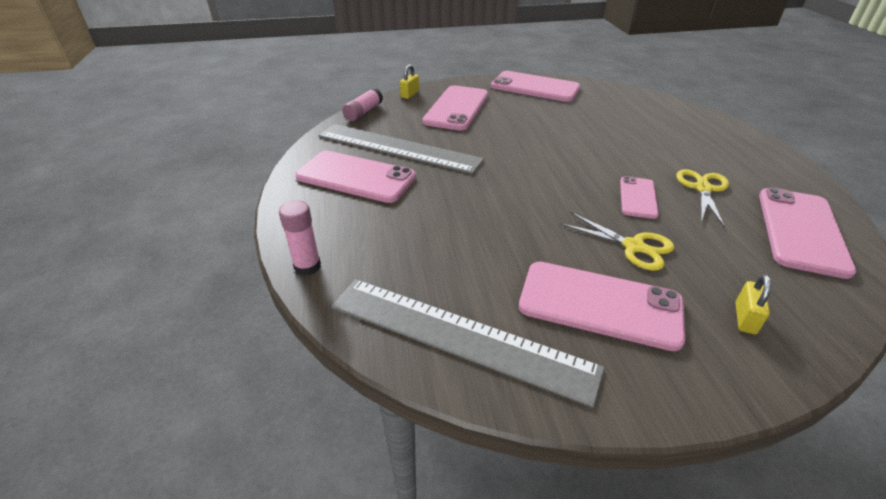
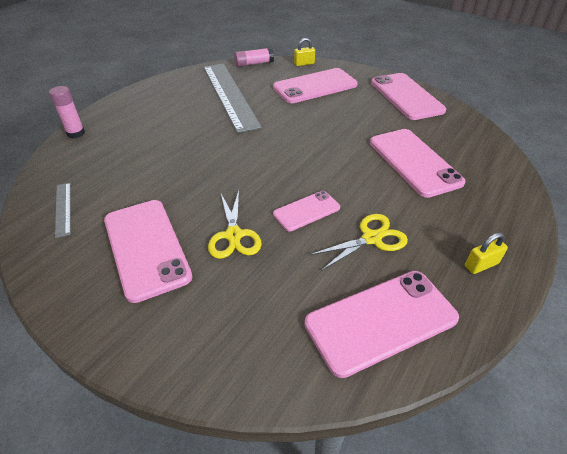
camera: 45 degrees right, 5 degrees up
(356, 177) = (177, 100): pink phone -> pink phone (414, 162)
(459, 336) = (63, 208): grey ruler -> grey ruler, size x0.42
(745, 318) = (201, 324): yellow padlock -> yellow padlock (481, 265)

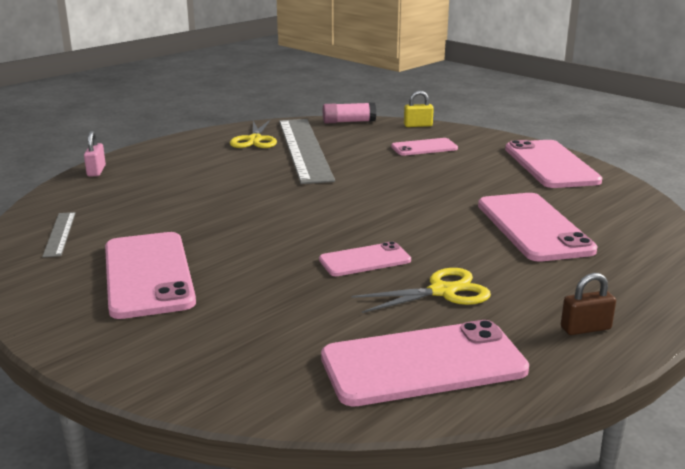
camera: 10 degrees right, 20 degrees down
(76, 133) = (96, 171): pink glue stick -> pink padlock
(234, 235) = (261, 273): yellow scissors -> yellow scissors (255, 140)
(315, 86) = (424, 148): pink phone -> pink phone, size x0.56
(481, 265) = (585, 328): yellow padlock -> brown padlock

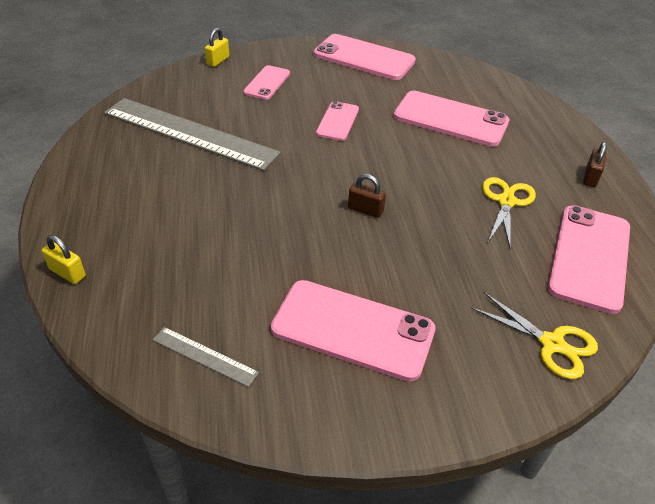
camera: 55 degrees left, 20 degrees up
(96, 171) = (67, 273): pink padlock -> yellow padlock
(255, 140) = (129, 146): yellow scissors -> yellow scissors (552, 344)
(314, 233) = (365, 210): none -> brown padlock
(349, 122) = (160, 83): pink glue stick -> none
(365, 260) = (432, 209): pink phone -> pink phone (337, 121)

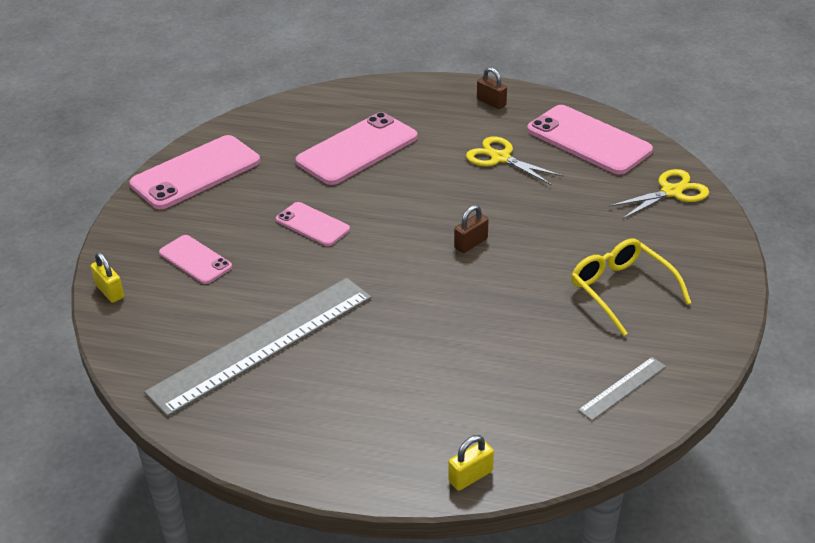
camera: 65 degrees left, 5 degrees down
(353, 329) = (622, 291): pink phone -> yellow glasses

